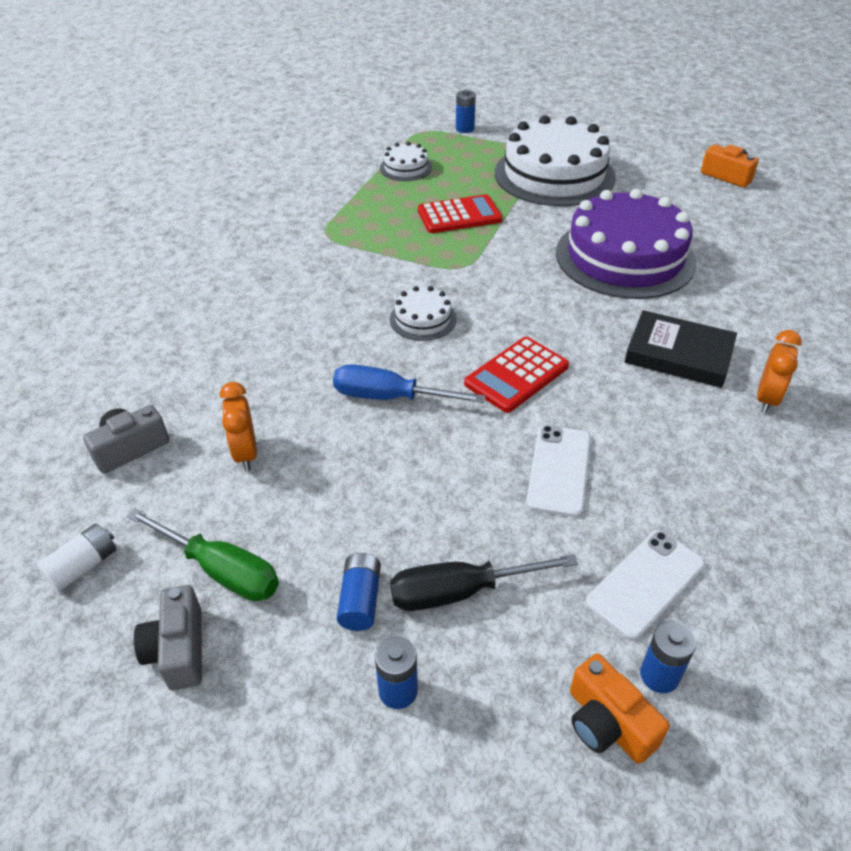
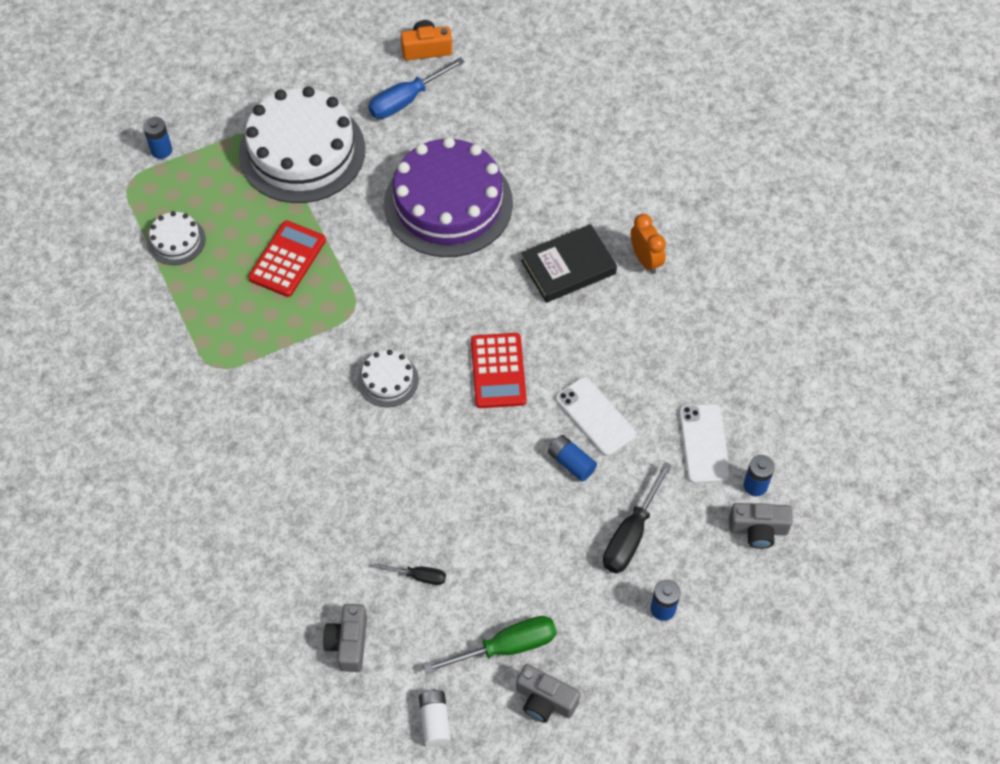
camera: 50 degrees left, 15 degrees up
(245, 453) = (419, 576): orange clock -> black screwdriver
(360, 600) = (592, 588): blue battery -> blue battery (571, 463)
(388, 397) = (446, 459): blue screwdriver -> blue screwdriver (405, 100)
(607, 723) = (758, 530): orange camera -> grey camera

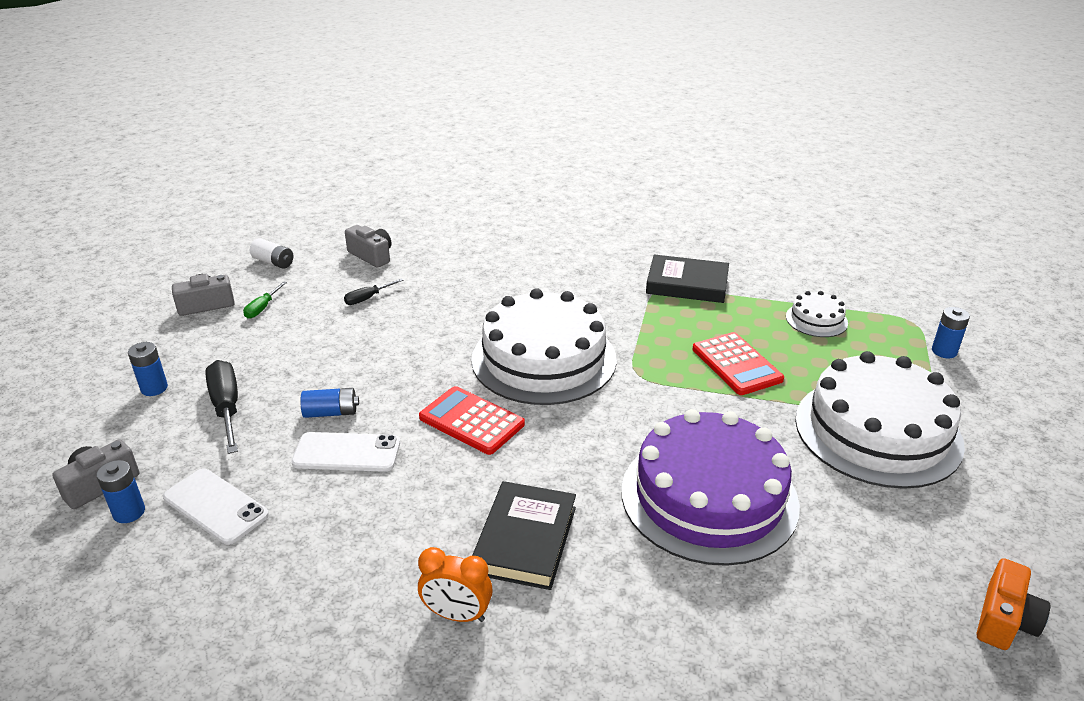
camera: 130 degrees right, 25 degrees down
(188, 353) = (687, 284): none -> black book
(388, 380) = (543, 359): white cake -> white cake, size x2.25
(405, 100) = (908, 547): blue screwdriver -> none
(507, 646) = (262, 308): green screwdriver -> green screwdriver, size x0.55

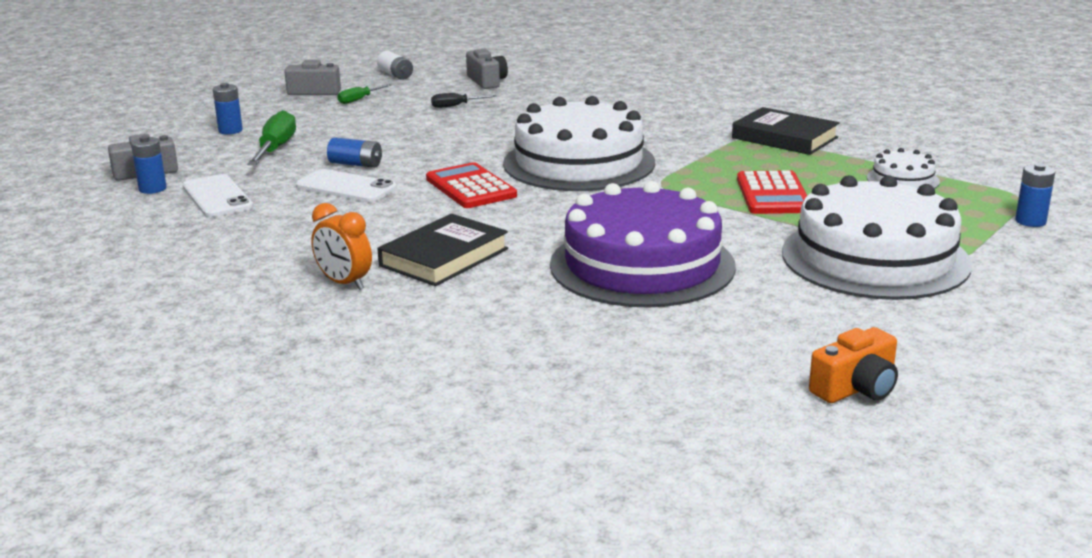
camera: 25 degrees right, 10 degrees down
(226, 407) = (276, 148): black screwdriver -> green screwdriver

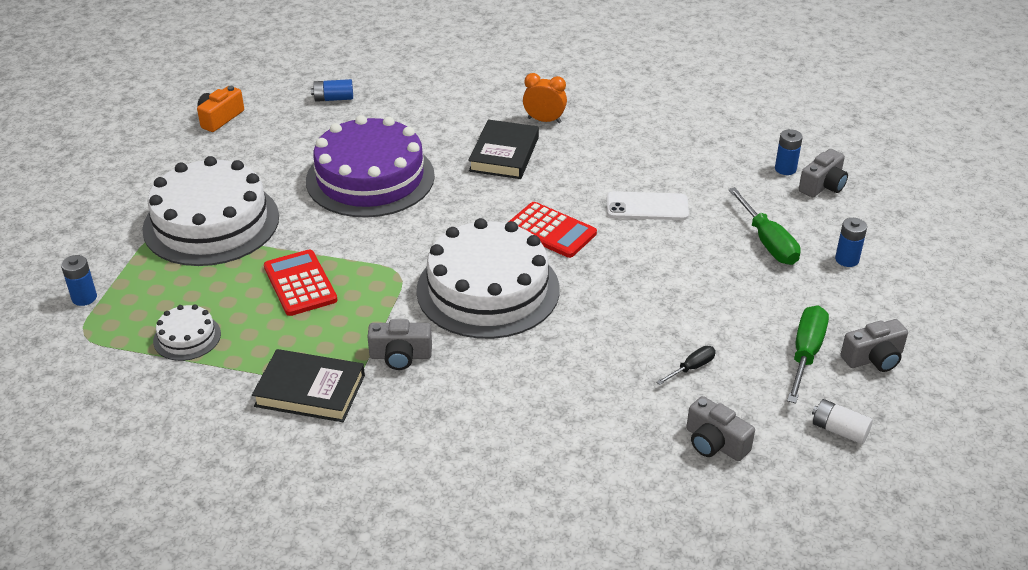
camera: 155 degrees right, 15 degrees up
(217, 197) = (726, 172): white phone -> none
(356, 164) = (674, 238): blue battery -> blue battery (333, 99)
(359, 100) = (806, 353): green screwdriver -> green screwdriver, size x1.83
(693, 142) = (400, 356): none -> grey camera

